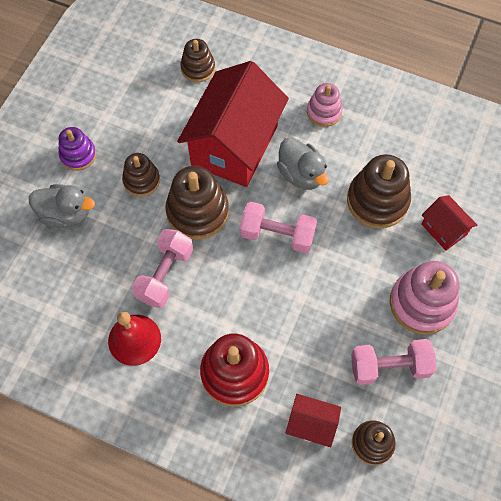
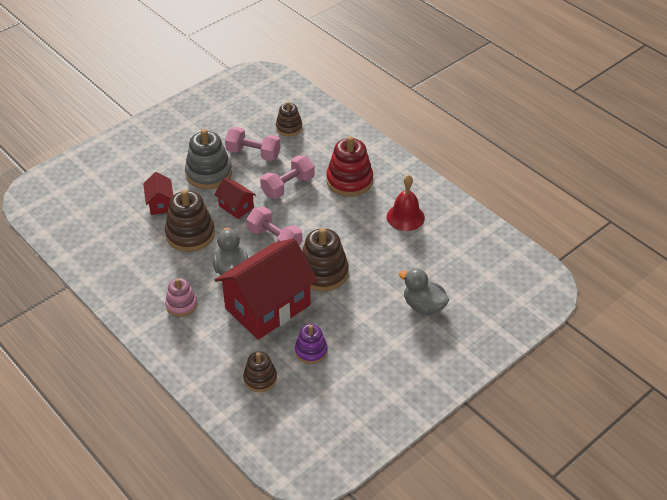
camera: 155 degrees left, 20 degrees down
(78, 155) = (397, 345): purple stacking toy -> purple stacking toy (311, 351)
(141, 180) = (354, 308): brown stacking toy -> none
(165, 275) = (367, 244): pink dumbbell -> pink dumbbell (288, 186)
(311, 424) = (318, 145): red house -> red house (236, 207)
(422, 303) = (209, 173): pink stacking toy -> grey stacking toy

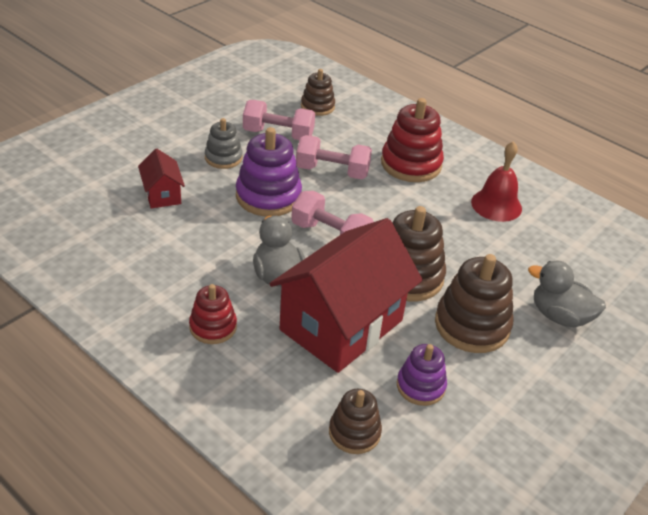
camera: 10 degrees left, 5 degrees down
(181, 305) = (213, 327): pink stacking toy -> red stacking toy
(190, 234) = (210, 232): brown stacking toy -> brown stacking toy (472, 325)
(209, 173) = (223, 158): grey stacking toy -> grey stacking toy, size x0.60
(236, 207) = (268, 196): red house -> purple stacking toy
(288, 186) = (332, 171): pink dumbbell -> pink dumbbell turned 60 degrees clockwise

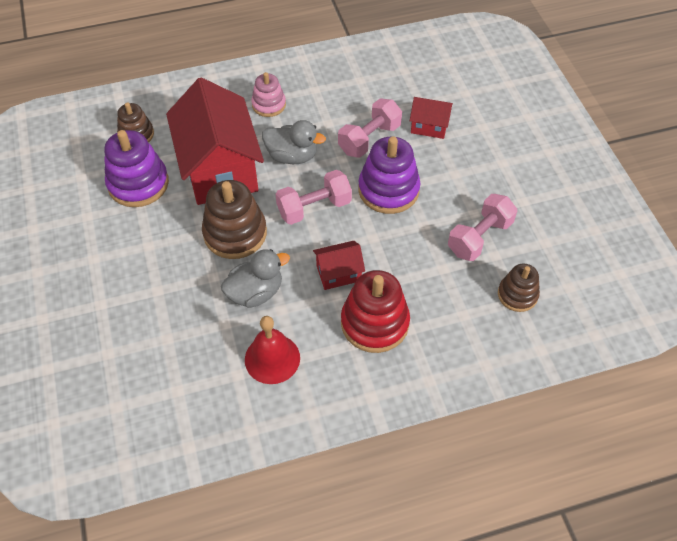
camera: 125 degrees right, 15 degrees up
(213, 327) = (269, 105): red stacking toy -> pink stacking toy
(223, 158) = (461, 182): grey stacking toy -> none
(332, 171) = (398, 251): pink dumbbell -> pink dumbbell (369, 139)
(385, 197) = (338, 273): none -> red house
(420, 386) = (138, 184): purple stacking toy -> purple stacking toy, size x1.66
(472, 325) = (160, 244): brown stacking toy -> none
(560, 316) = (121, 310): grey duck -> grey duck (255, 292)

